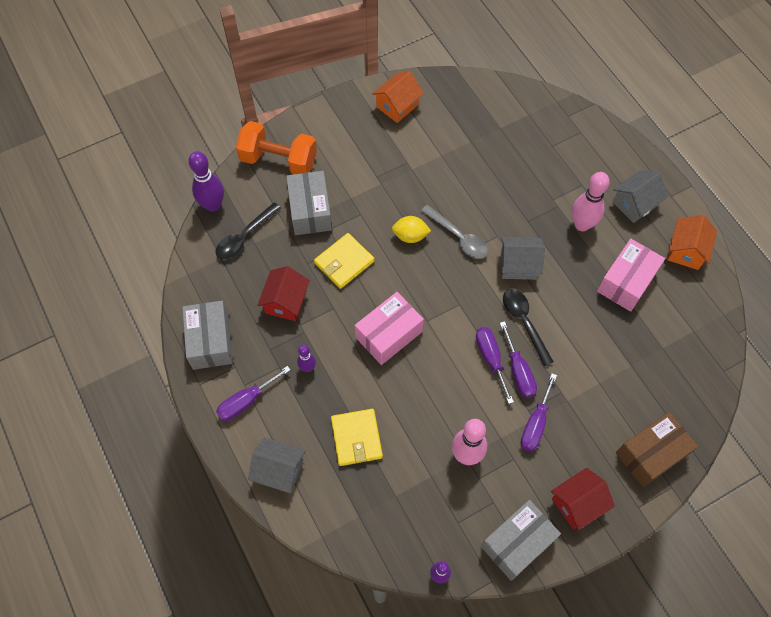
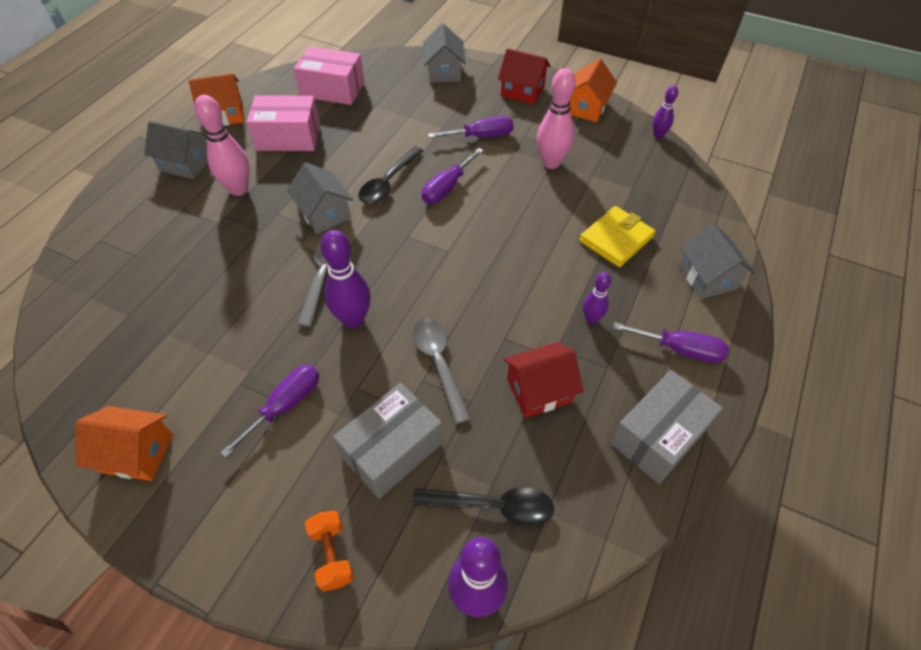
camera: 125 degrees left, 10 degrees down
(279, 160) = (332, 555): orange dumbbell -> orange dumbbell, size x0.51
(344, 262) = (438, 363): yellow wallet -> grey spoon
(389, 334) = (491, 272): pink box -> pink box (332, 89)
(410, 236) = (353, 319): yellow lemon -> purple bowling pin
(517, 543) = (586, 107): grey box -> orange house
(518, 371) = (442, 165): purple screwdriver -> purple screwdriver (285, 405)
(651, 454) = (444, 72): brown box -> grey house

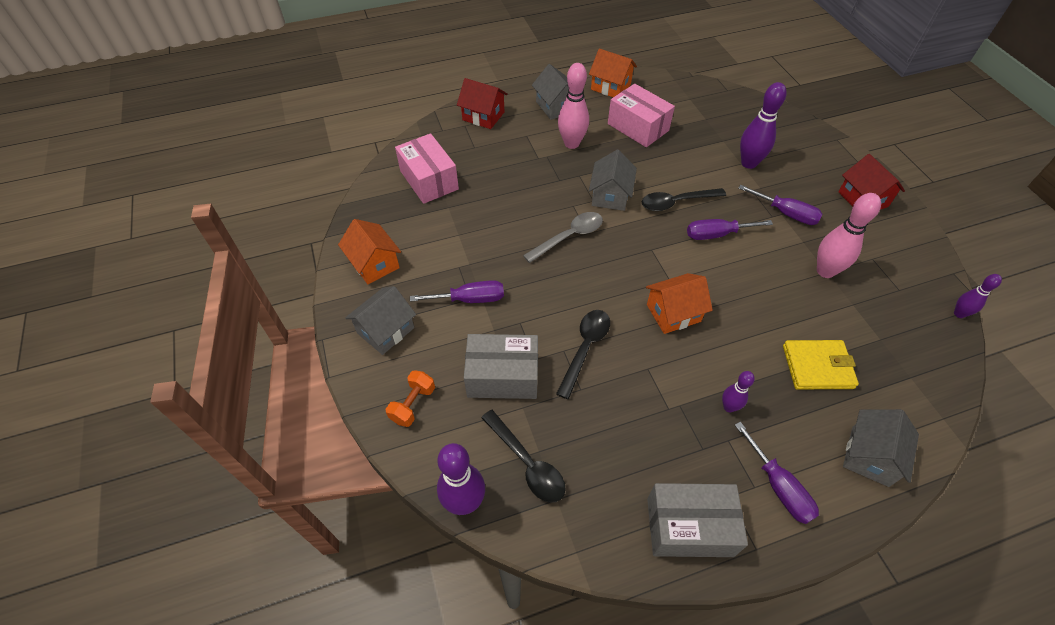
camera: 45 degrees right, 0 degrees up
(332, 89) = (703, 110): pink box -> pink box (429, 180)
(353, 319) = (560, 278): purple bowling pin -> purple bowling pin (748, 163)
(438, 363) = (585, 348): grey spoon -> black spoon
(444, 72) = (808, 145): grey house -> grey house (385, 330)
(539, 390) = (634, 421): red house -> red house (483, 116)
(586, 107) = (910, 247): orange house -> orange house (673, 313)

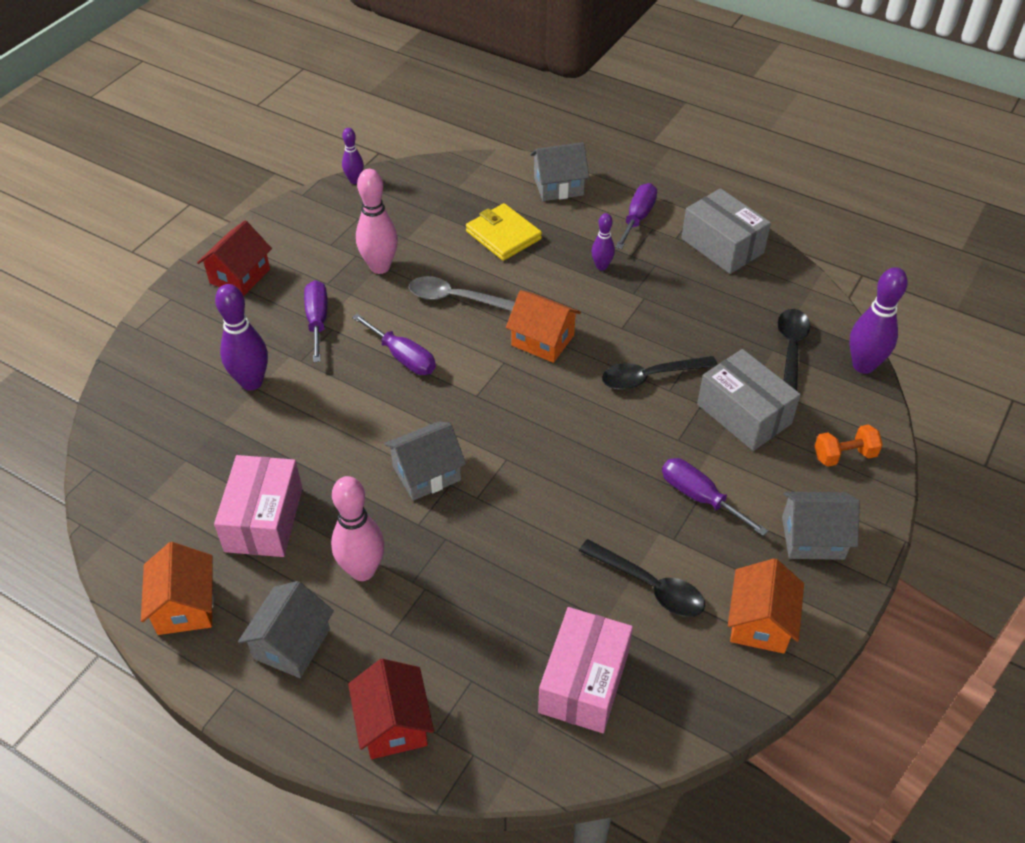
camera: 130 degrees left, 5 degrees down
(569, 237) = (529, 471): grey spoon -> grey spoon (455, 298)
(676, 202) = (382, 411): black spoon -> black spoon (649, 586)

